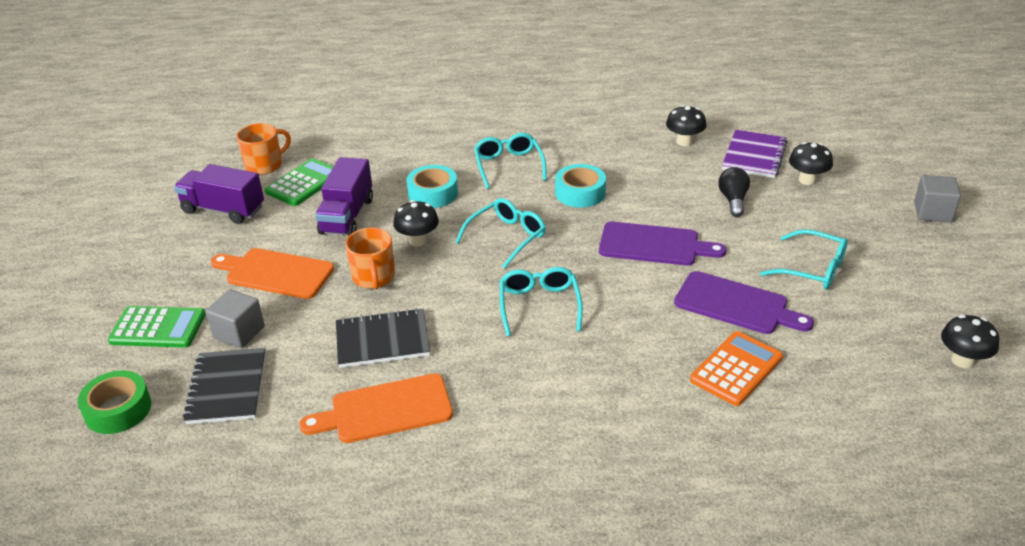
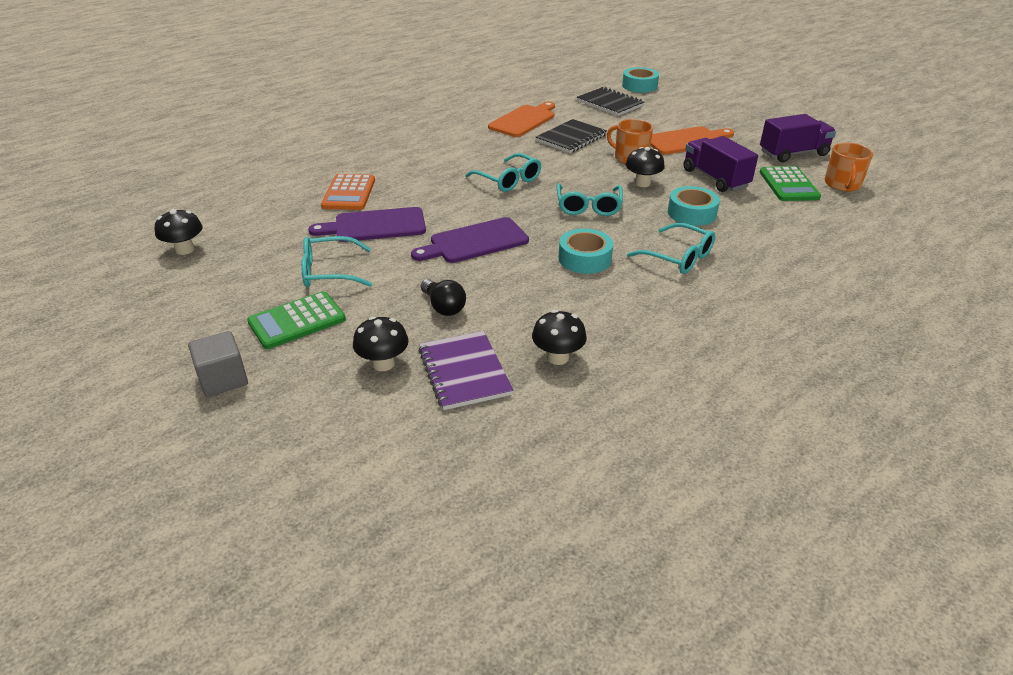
camera: 140 degrees right, 0 degrees up
(118, 409) = (639, 86): green tape -> turquoise tape
(158, 328) = (689, 106): green calculator -> green calculator (297, 321)
(239, 332) = (648, 117): grey cube -> none

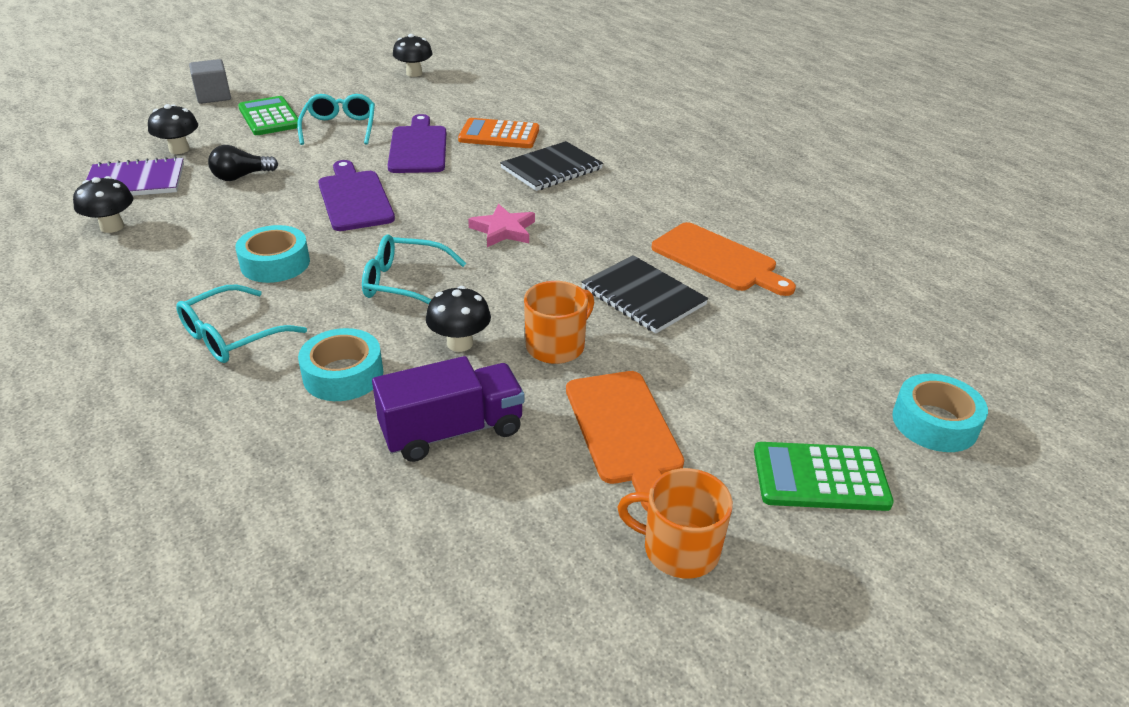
camera: 95 degrees right, 0 degrees up
(508, 180) = (503, 230): turquoise glasses -> pink star
(610, 103) = (814, 362): black notebook -> black notebook (551, 169)
(788, 185) = (394, 531): green calculator -> green calculator (820, 477)
(793, 154) = (539, 593): purple truck -> none
(842, 184) = (364, 630): orange mug -> orange mug (678, 549)

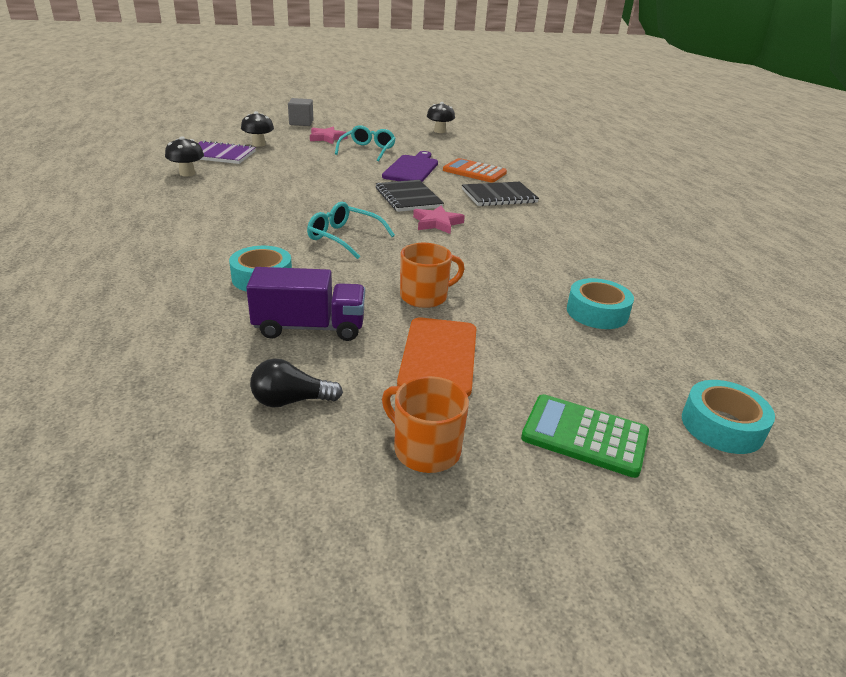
camera: 20 degrees right, 5 degrees down
(231, 336) = (209, 241): turquoise glasses -> none
(241, 177) = (284, 163): black light bulb -> black light bulb (291, 401)
(269, 117) = (327, 138): green calculator -> pink star
(275, 263) = (268, 210): turquoise tape -> turquoise tape (597, 312)
(354, 198) = (347, 187): purple cutting board -> none
(460, 343) = (355, 279): black mushroom -> none
(643, 296) = (515, 282): black notebook -> black notebook (408, 198)
(718, 259) = (593, 273): orange cutting board -> none

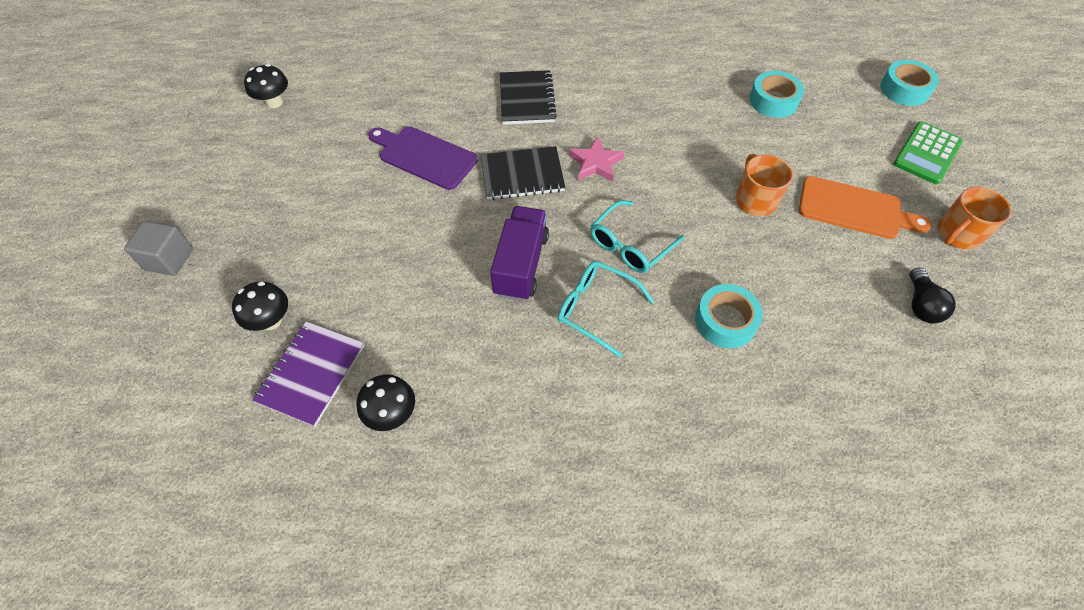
camera: 75 degrees left, 25 degrees up
(309, 327) = (815, 287): purple truck -> purple truck (521, 265)
(327, 138) = (265, 231): pink star -> none
(367, 150) = (338, 190): turquoise glasses -> turquoise glasses (595, 309)
(474, 172) = (446, 102): orange calculator -> none

